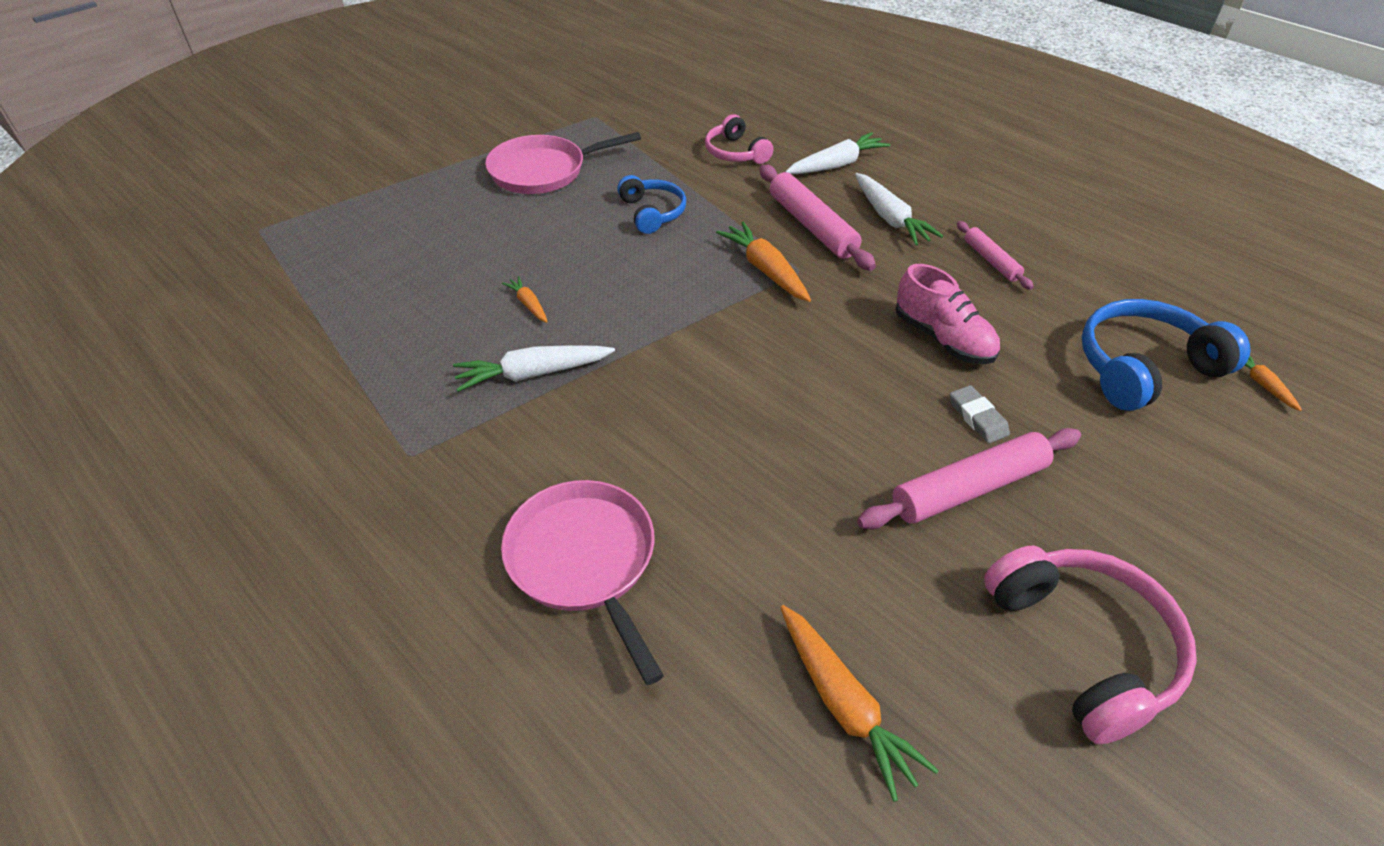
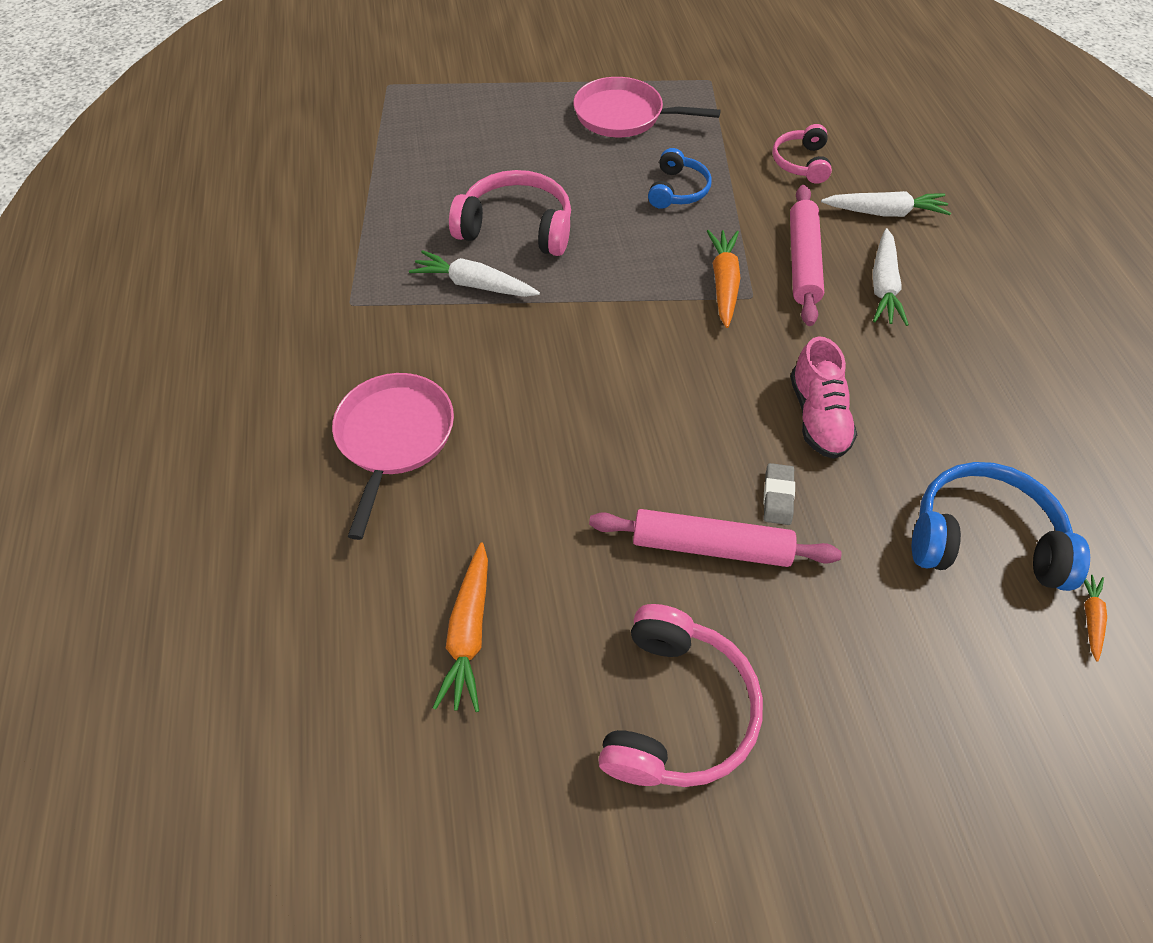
camera: 35 degrees right, 10 degrees up
(528, 304) = (517, 227): orange carrot -> pink headphones
(991, 261) = (940, 370): pink rolling pin -> none

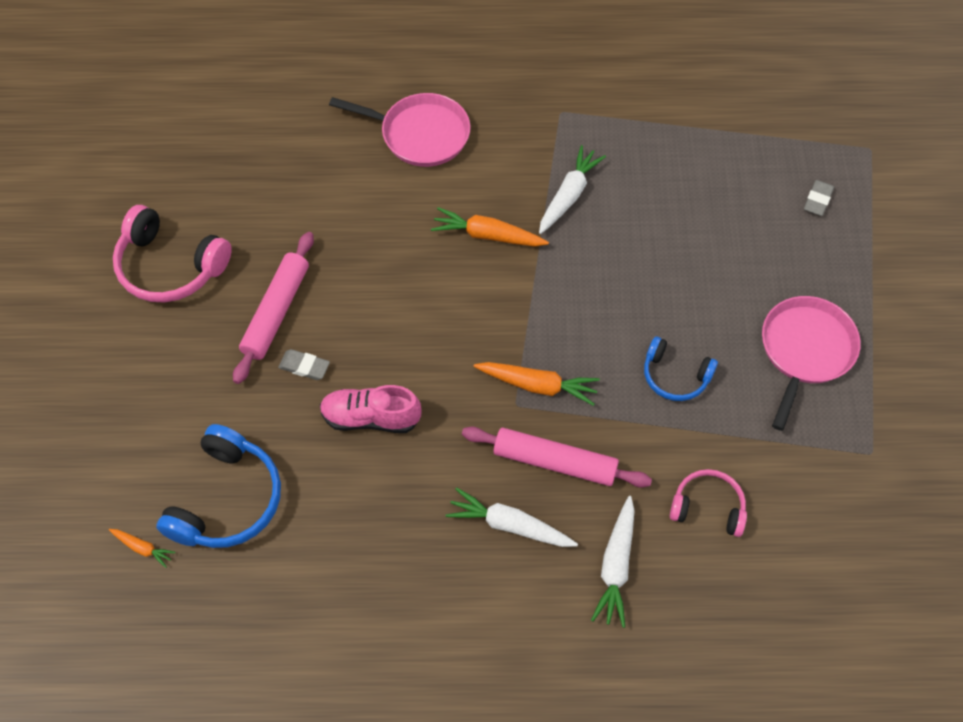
camera: 100 degrees right, 5 degrees up
(454, 113) = (817, 200): none -> grey eraser
(468, 633) = (256, 165): orange carrot -> orange carrot (487, 235)
(517, 227) = (637, 234): pink headphones -> none

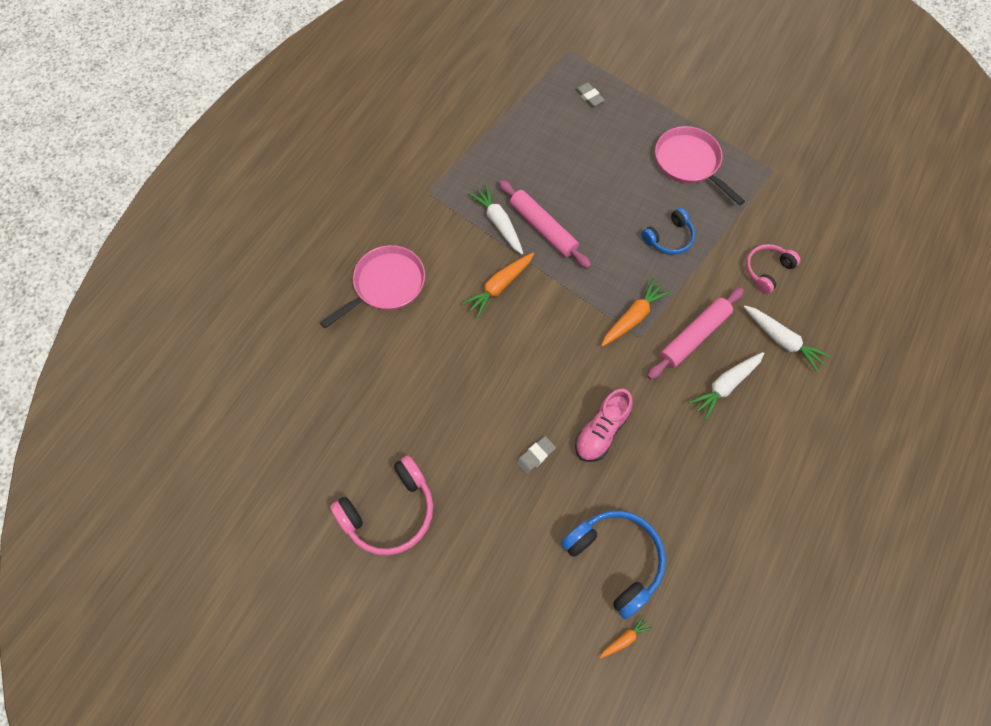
camera: 60 degrees left, 5 degrees up
(276, 312) = (478, 453): pink rolling pin -> pink rolling pin (543, 228)

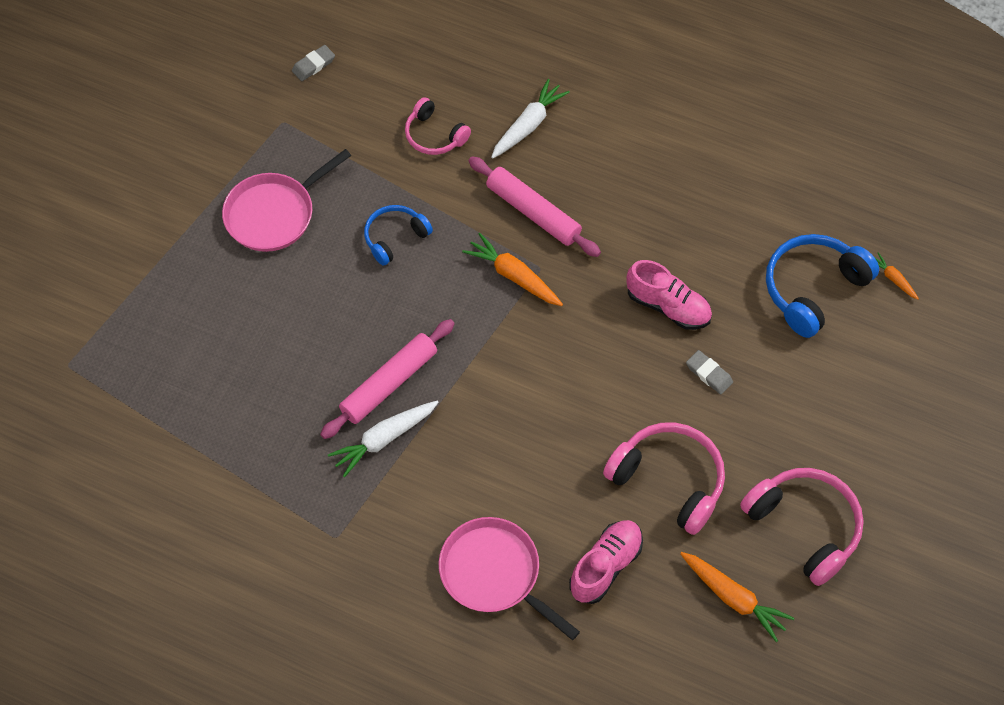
camera: 95 degrees left, 5 degrees down
(380, 358) = (605, 566): none -> pink shoe
(443, 412) = (669, 480): none -> pink headphones
(499, 286) = (484, 430): orange carrot -> orange carrot (733, 598)
(589, 96) = (158, 336): grey eraser -> grey eraser (313, 65)
(669, 238) = (395, 237): blue headphones -> blue headphones turned 90 degrees counterclockwise
(725, 386) = (593, 182): white carrot -> none

